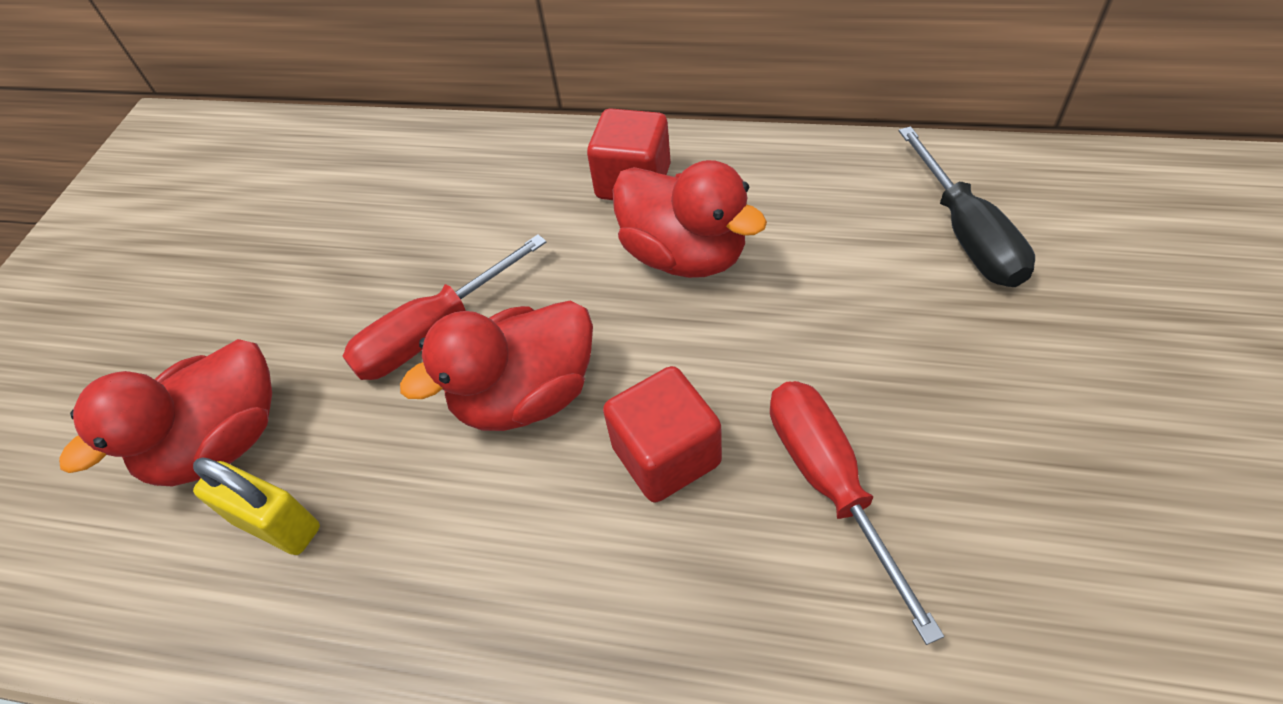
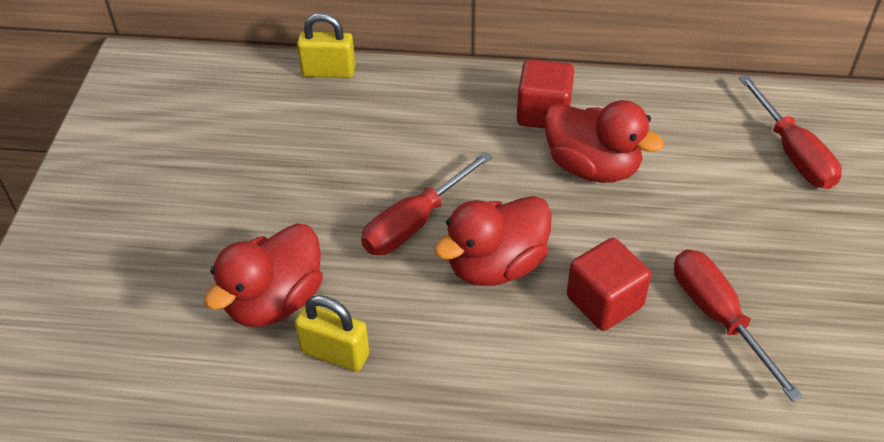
camera: 10 degrees left, 5 degrees down
(380, 133) = (328, 72): none -> yellow padlock
(966, 234) = (793, 153): black screwdriver -> red screwdriver

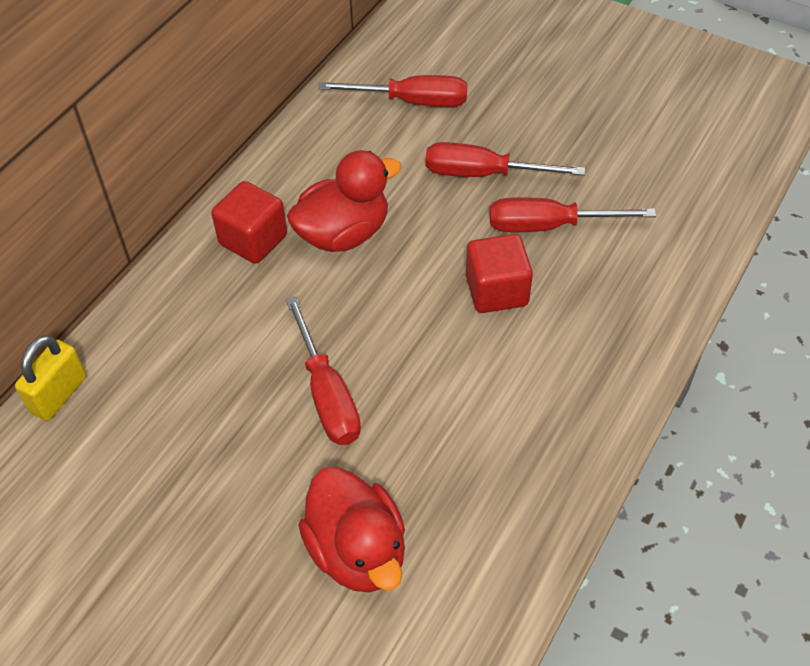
camera: 65 degrees left, 5 degrees up
(335, 353) = (449, 517): yellow padlock -> none
(496, 265) = (415, 350): red duck -> none
(744, 240) = (483, 174): none -> red screwdriver

